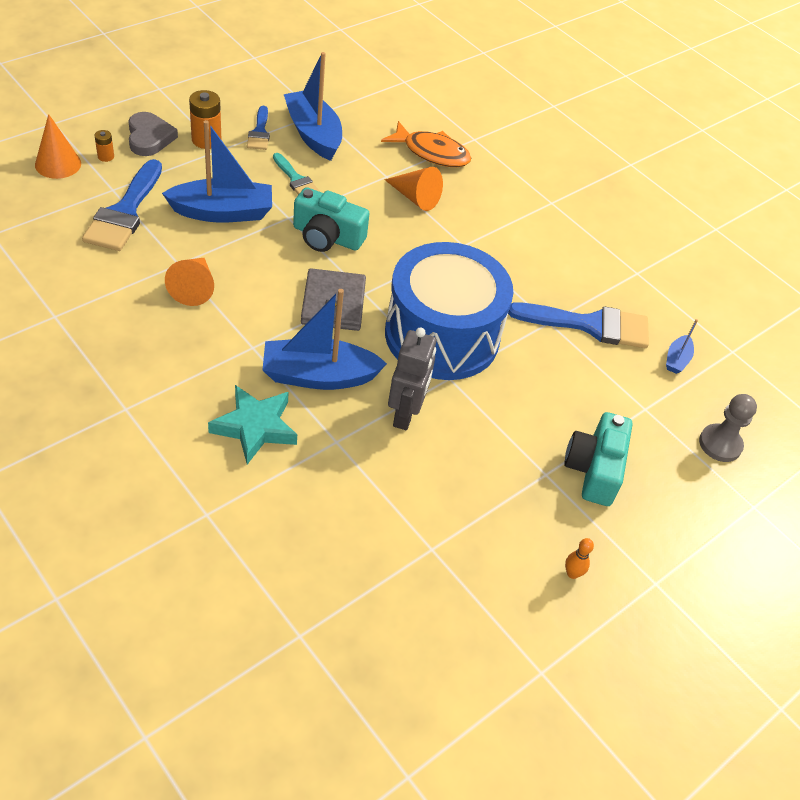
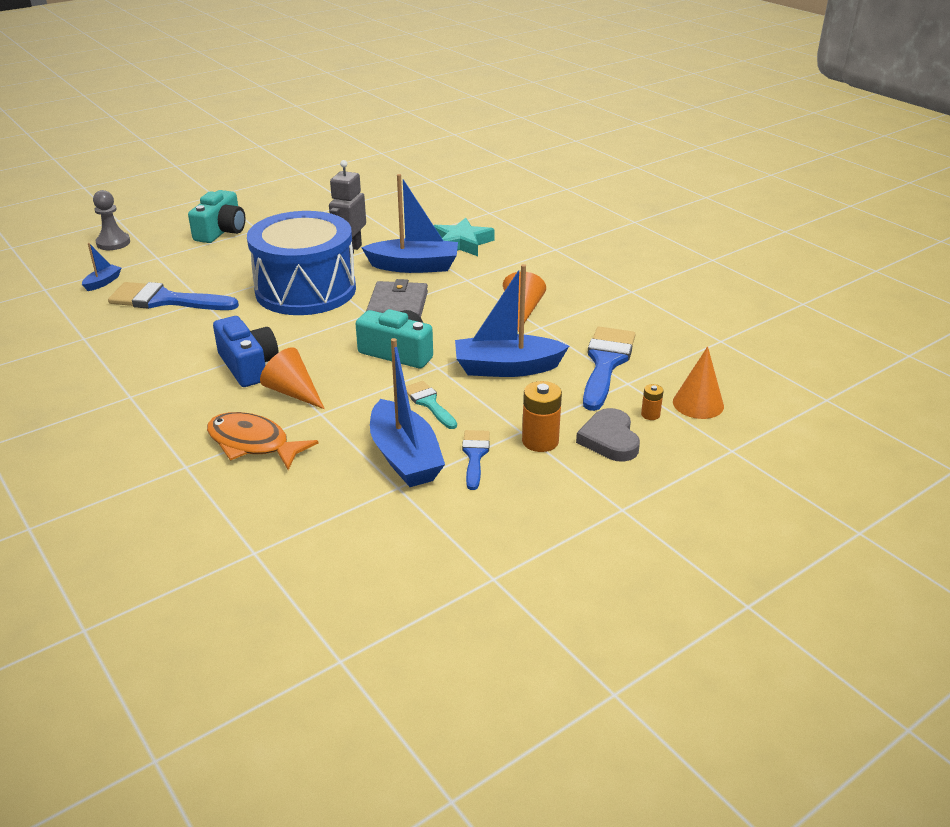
camera: 170 degrees left, 15 degrees down
(464, 229) = (248, 366): none -> blue camera
(572, 573) = (264, 197): orange bowling pin -> none

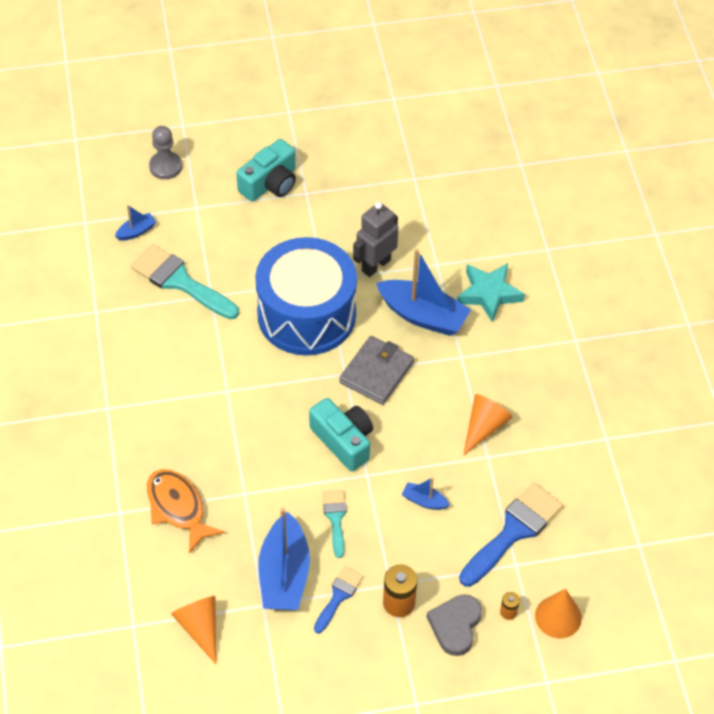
camera: 25 degrees right, 20 degrees up
(165, 300) = (180, 281): blue brush -> turquoise brush
(248, 366) = (213, 407): blue camera -> none
(293, 392) = (234, 457): orange cone -> orange cone (200, 627)
(507, 368) = (424, 501): blue boat -> blue boat, size x0.46

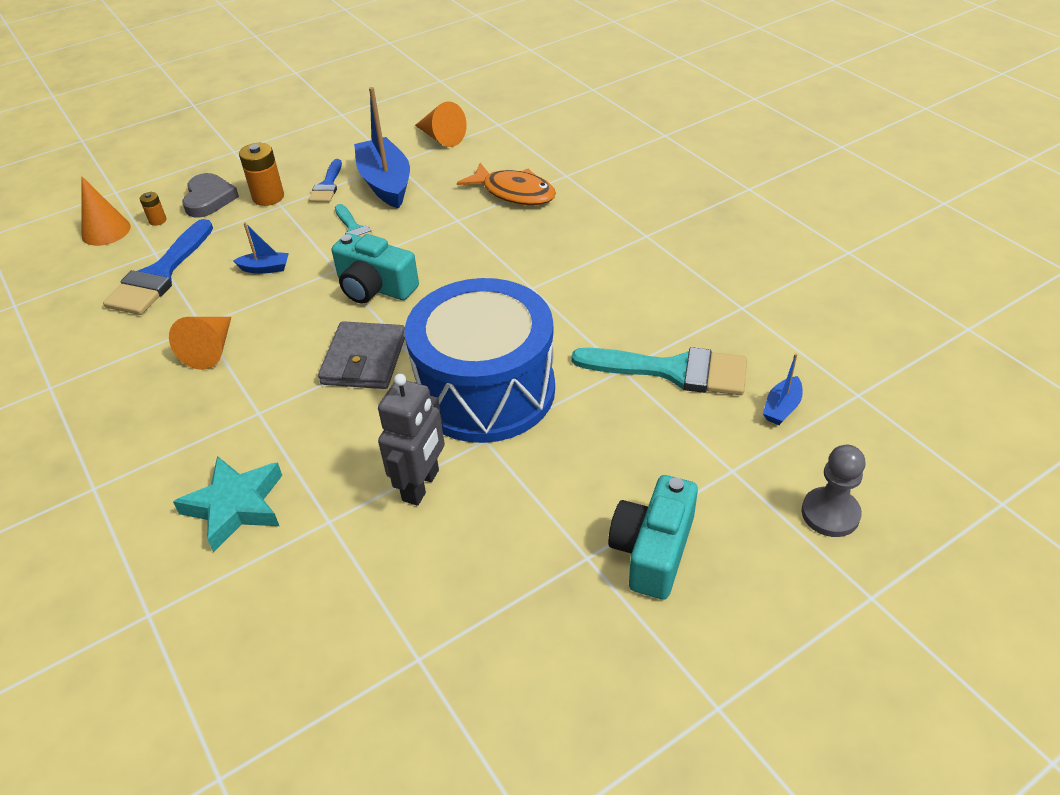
camera: 160 degrees right, 10 degrees down
(423, 315) = (326, 443): blue boat -> none

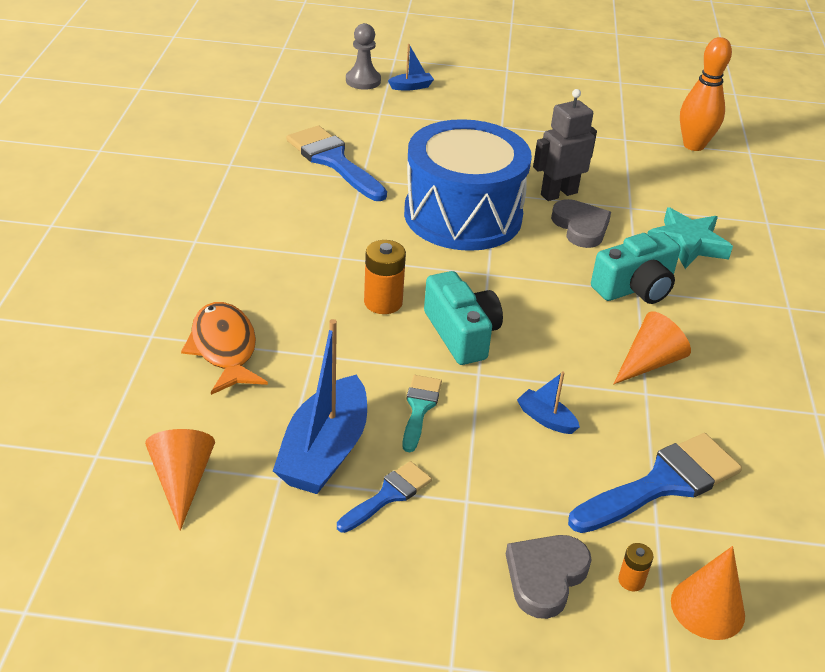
camera: 145 degrees left, 5 degrees down
(268, 197) = (471, 526): orange battery -> orange battery (383, 302)
(313, 724) = (693, 145): none -> orange bowling pin
(362, 453) = (581, 227): none -> grey heart
(364, 359) = (527, 281): grey wallet -> none
(653, 550) = (466, 112): turquoise camera -> turquoise camera (635, 288)
(673, 371) = (333, 161): turquoise brush -> blue brush
(782, 408) = (308, 117): blue boat -> blue boat (411, 87)

